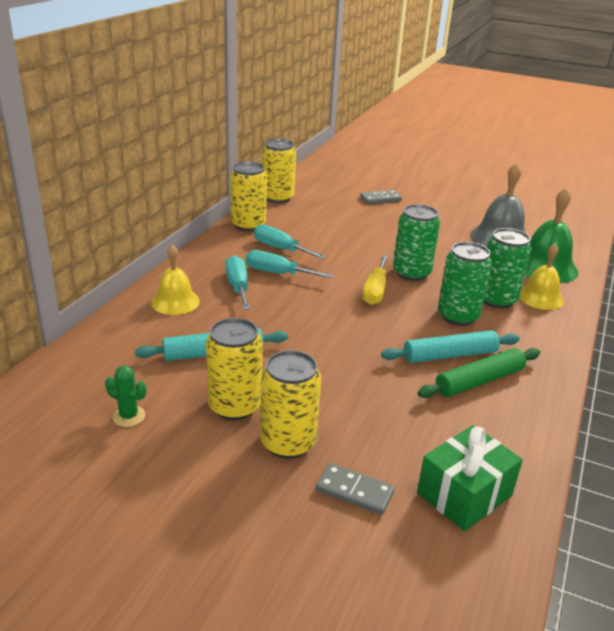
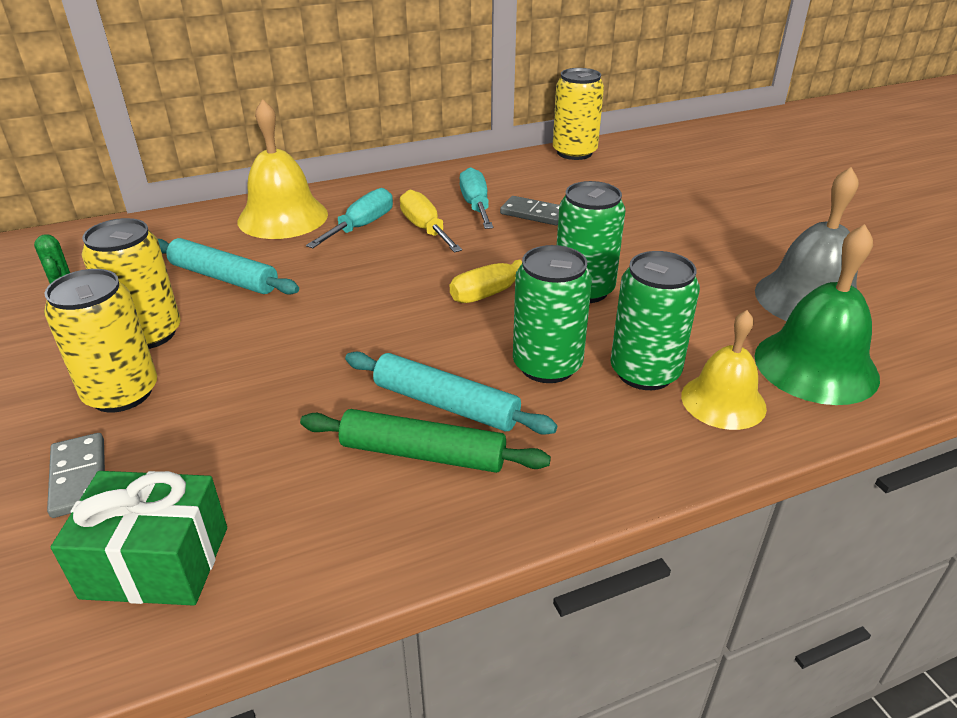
camera: 45 degrees right, 5 degrees up
(175, 301) = (283, 217): yellow bell -> yellow bell, size x1.52
(248, 225) = (488, 170): yellow can -> none
(278, 273) = (425, 229): turquoise screwdriver -> yellow screwdriver
(380, 199) = (709, 192): grey domino -> grey domino (534, 214)

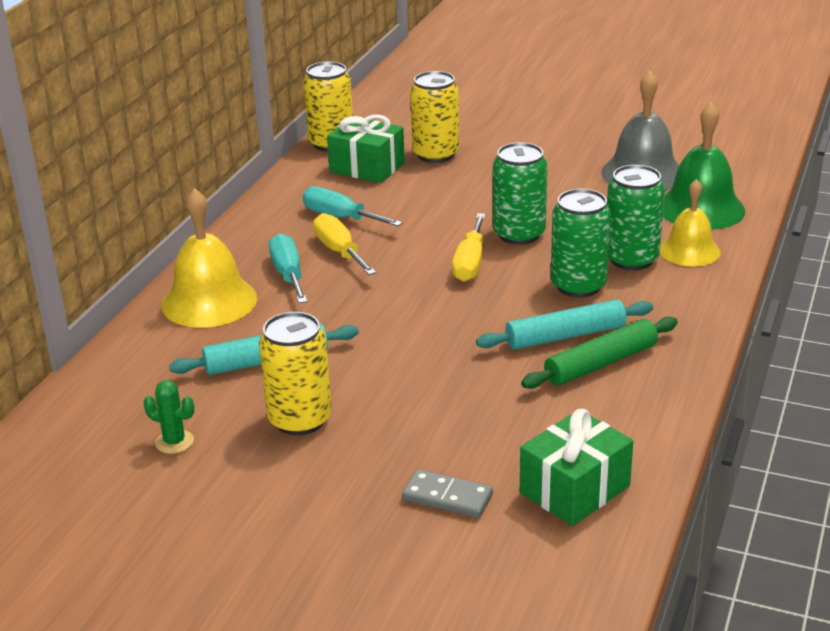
camera: 45 degrees left, 5 degrees down
(121, 393) = (367, 453): yellow can -> yellow can (436, 154)
(425, 229) = (339, 252): yellow screwdriver -> yellow screwdriver turned 45 degrees clockwise
(534, 214) = (393, 203): grey domino -> none
(566, 180) = (367, 167): none -> green gift

